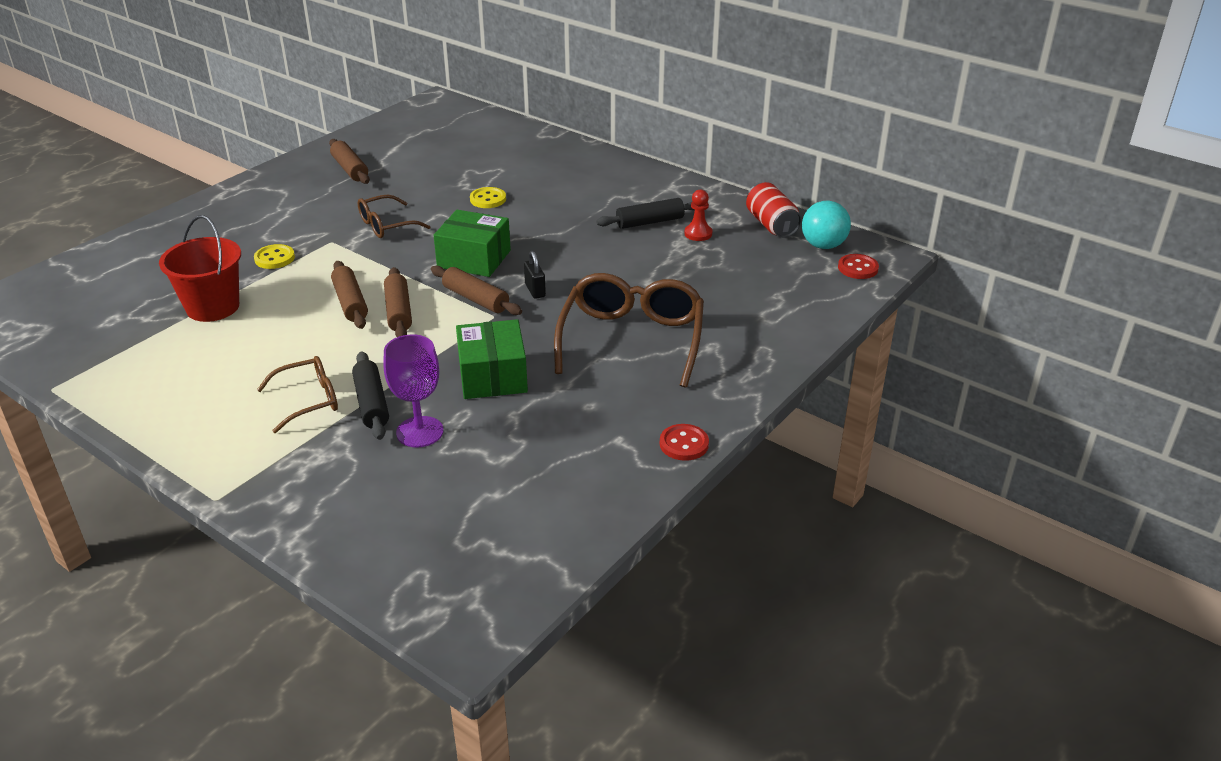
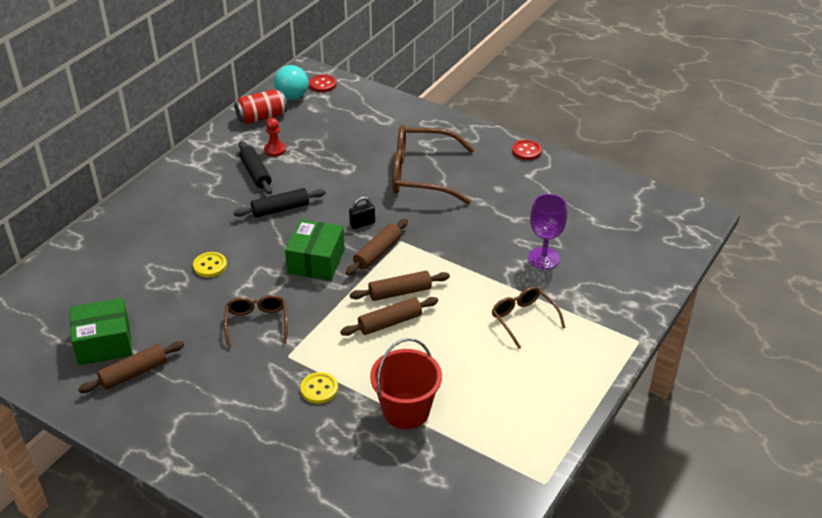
camera: 95 degrees left, 5 degrees up
(372, 403) = (519, 286): black rolling pin -> black rolling pin (280, 209)
(387, 225) = (257, 324): brown glasses -> brown glasses turned 150 degrees counterclockwise
(493, 376) = (475, 233): green box -> green box (104, 343)

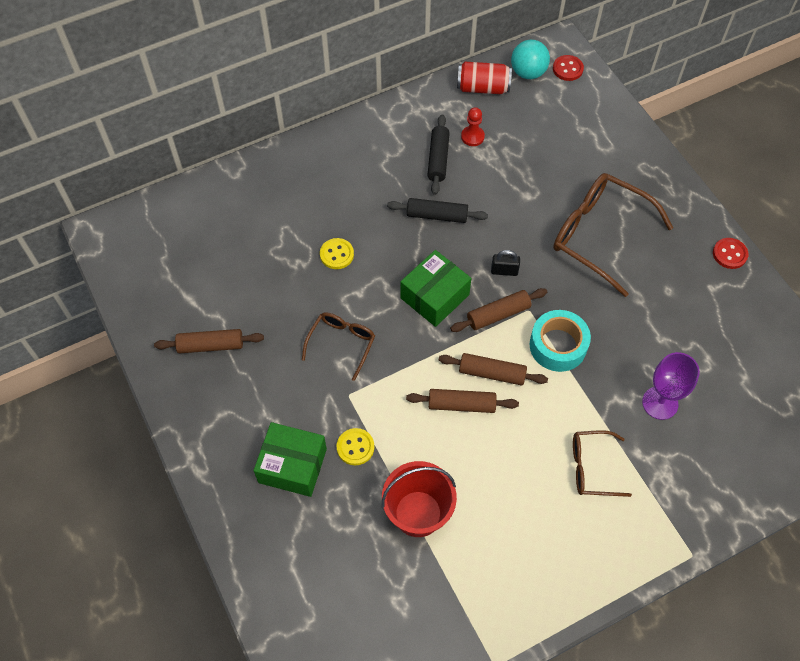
camera: 30 degrees right, 20 degrees up
(104, 343) = (203, 299): green box -> green box (292, 465)
(440, 254) = (558, 345): none -> turquoise tape
(523, 319) = (592, 467): brown glasses -> brown glasses turned 90 degrees counterclockwise

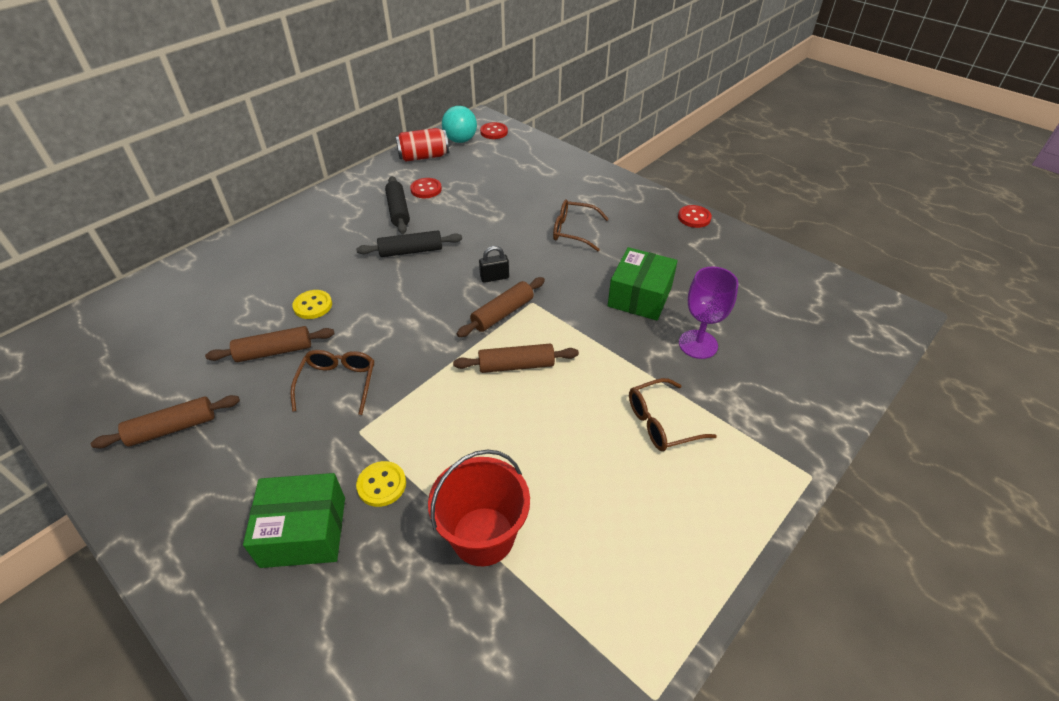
camera: 20 degrees left, 15 degrees down
(434, 296) = (430, 315): green box -> green box (640, 296)
(461, 404) = (494, 404): brown rolling pin -> brown rolling pin (274, 351)
(472, 137) = (426, 189): red pawn -> red button
(558, 345) = (574, 323): turquoise tape -> none
(599, 236) = (573, 231): brown glasses -> brown glasses, size x0.55

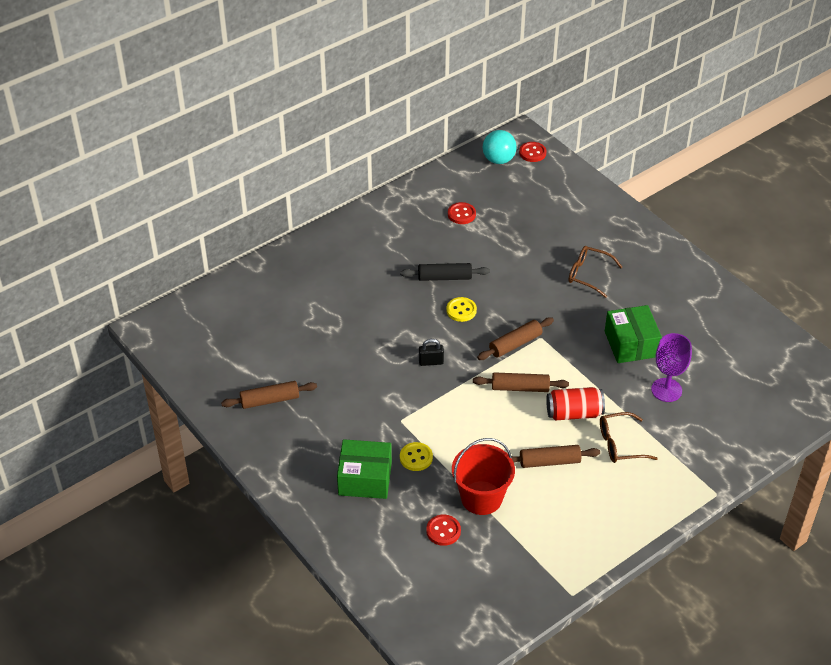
camera: 10 degrees right, 0 degrees up
(274, 351) = (336, 352): brown rolling pin -> brown rolling pin (549, 461)
(313, 306) = (364, 318): yellow button -> yellow button (461, 310)
(338, 383) = (385, 384): brown glasses -> none
(398, 211) = (435, 235): black rolling pin -> none
(423, 157) = (461, 176): red can -> red can (574, 413)
(494, 277) = (513, 311): black padlock -> black padlock (431, 362)
(640, 296) = (631, 344): green box -> green box turned 45 degrees counterclockwise
(694, 218) = (701, 274): red button -> red button (443, 531)

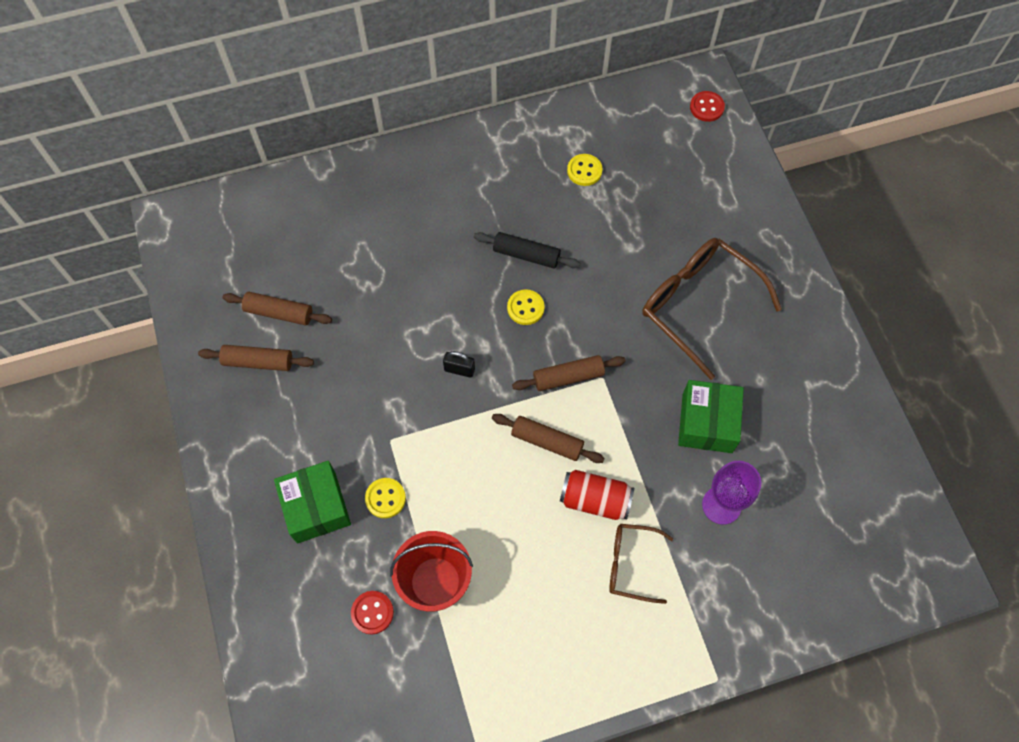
camera: 20 degrees right, 20 degrees up
(365, 478) = (316, 507): green box -> green box turned 45 degrees clockwise
(461, 214) = (584, 171): red button -> yellow button
(498, 160) = (661, 105): turquoise ball -> none
(549, 461) = (536, 559): brown rolling pin -> brown rolling pin (279, 312)
(588, 275) = (698, 305): brown glasses -> brown glasses, size x1.81

